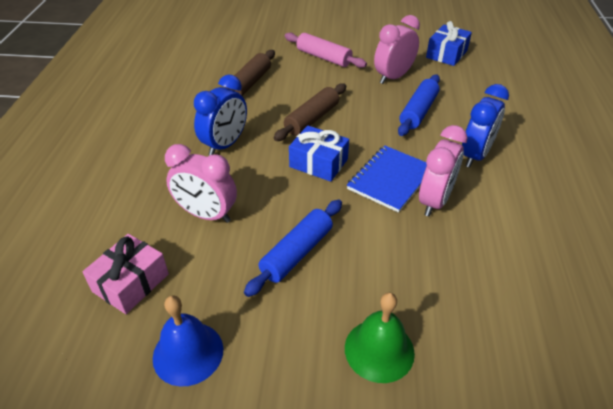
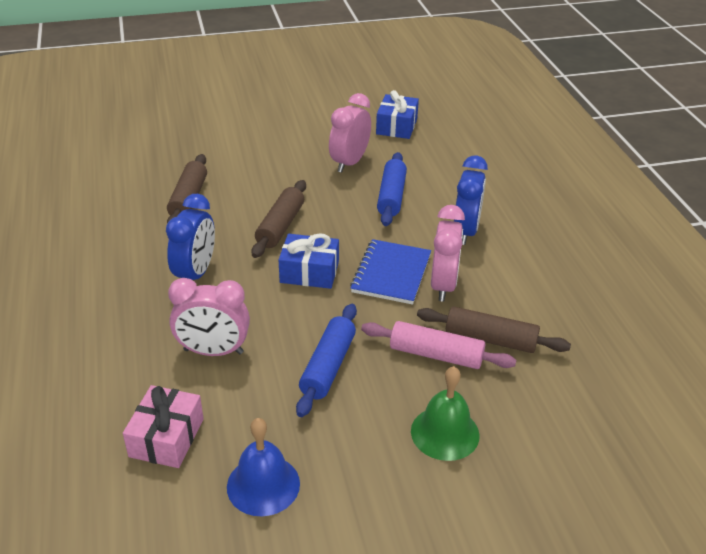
camera: 20 degrees left, 5 degrees down
(324, 57) = (262, 153): pink rolling pin -> pink rolling pin (436, 354)
(461, 264) = (490, 339): none -> brown rolling pin

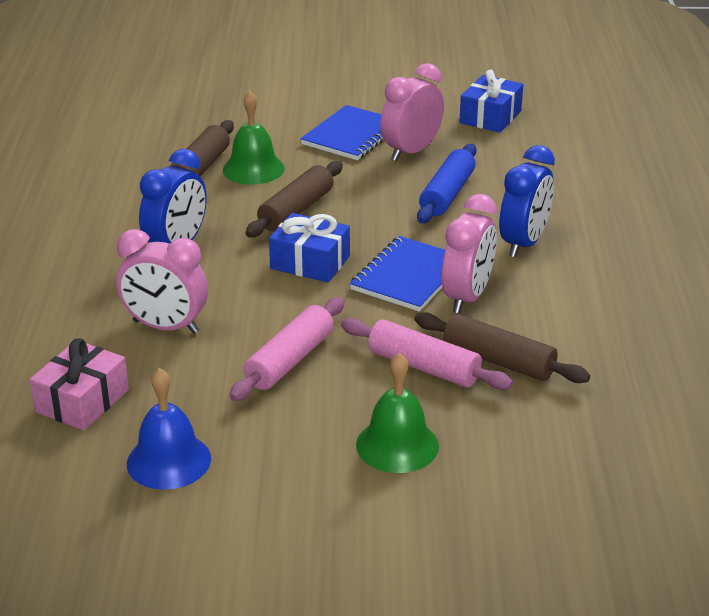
camera: 15 degrees right, 5 degrees down
(232, 193) = (253, 169): none -> green bell
(298, 154) = (351, 135): none -> blue notebook
(328, 367) = (290, 360): blue rolling pin -> pink rolling pin

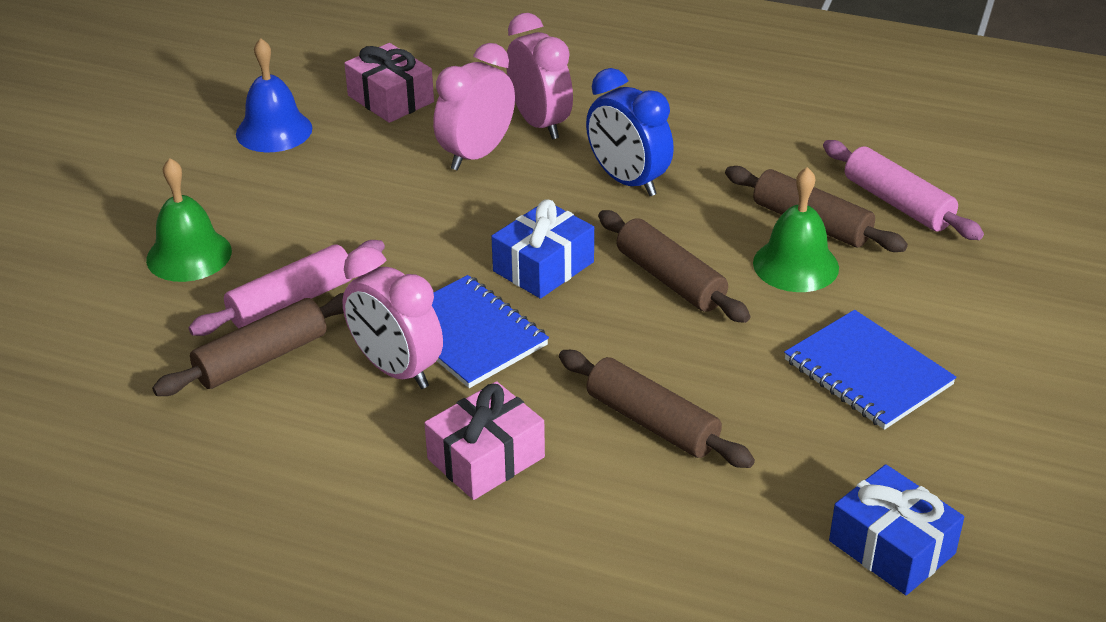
camera: 110 degrees right, 5 degrees up
(290, 360) = (367, 218): pink rolling pin -> pink rolling pin (897, 203)
(411, 151) = (796, 420): pink clock -> pink clock (539, 123)
(447, 194) = (652, 422): blue rolling pin -> brown rolling pin
(523, 243) = (486, 458): blue clock -> pink gift

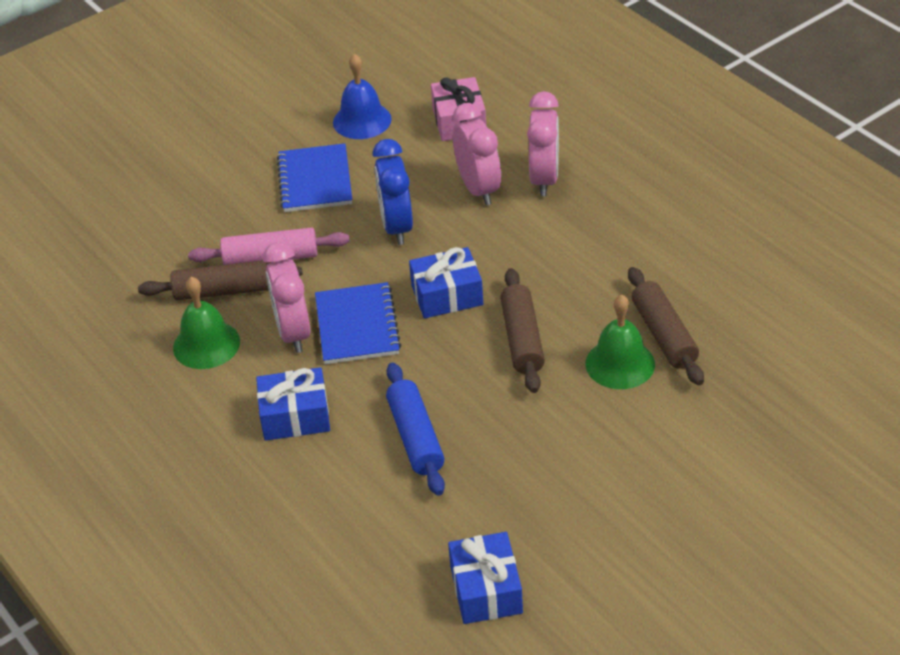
camera: 35 degrees right, 5 degrees up
(189, 255) = (237, 198): green bell -> green bell (206, 344)
(476, 155) = (478, 189): pink clock -> pink clock turned 90 degrees clockwise
(486, 458) = (295, 416): pink gift -> blue gift
(627, 181) = (563, 250): blue clock -> blue clock (396, 227)
(652, 422) = (416, 437): brown rolling pin -> blue rolling pin
(867, 372) = (590, 465): blue notebook -> blue notebook (315, 180)
(897, 203) = (744, 344): pink rolling pin -> none

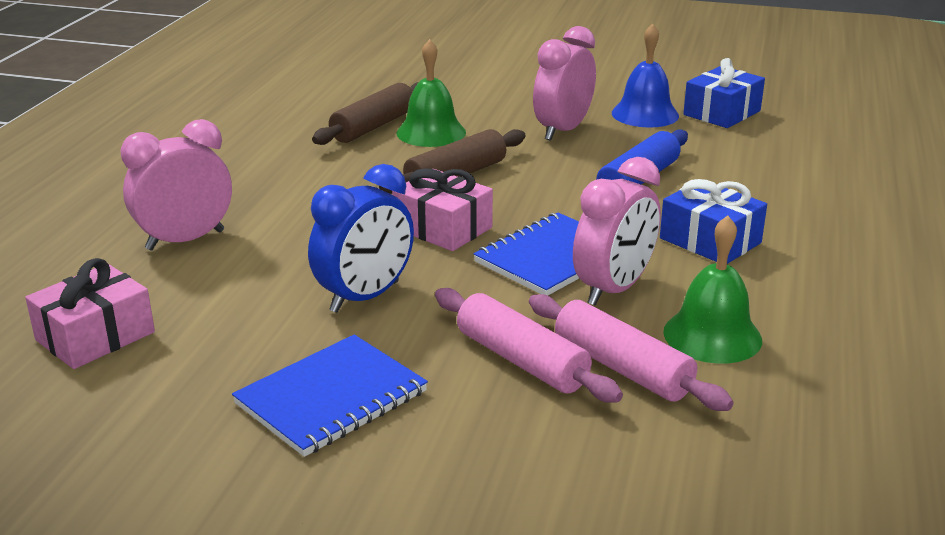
camera: 130 degrees left, 15 degrees down
(222, 291) = (622, 368): brown rolling pin -> pink rolling pin
(362, 120) = (146, 421): blue bell -> blue bell (645, 114)
(447, 295) = (443, 228): blue gift -> pink gift
(478, 189) = (240, 272): pink clock -> pink clock (563, 130)

